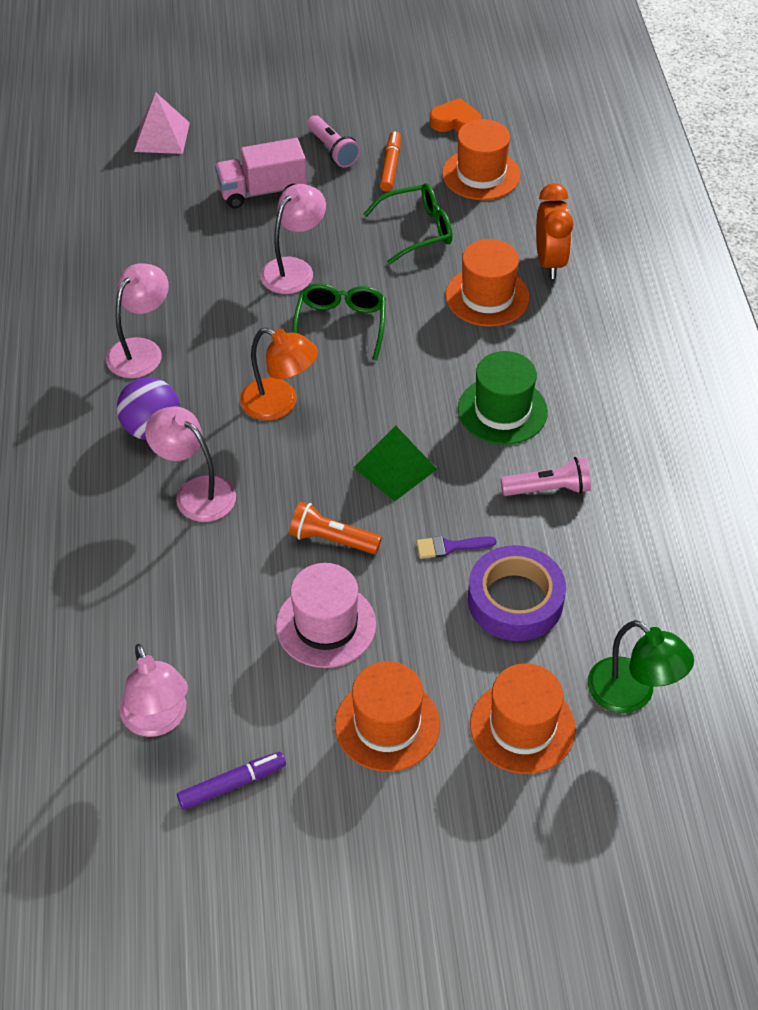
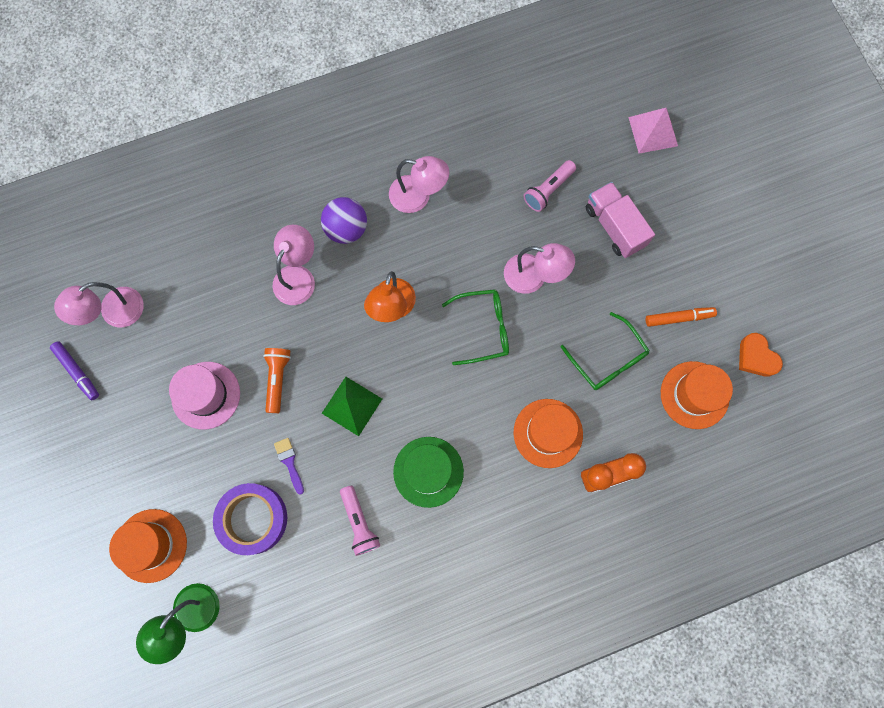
camera: 75 degrees right, 25 degrees up
(333, 150) = (683, 266): pink flashlight -> pink flashlight (548, 190)
(387, 724) = (136, 455): orange hat -> none
(455, 122) = (756, 357): orange heart -> orange heart turned 150 degrees clockwise

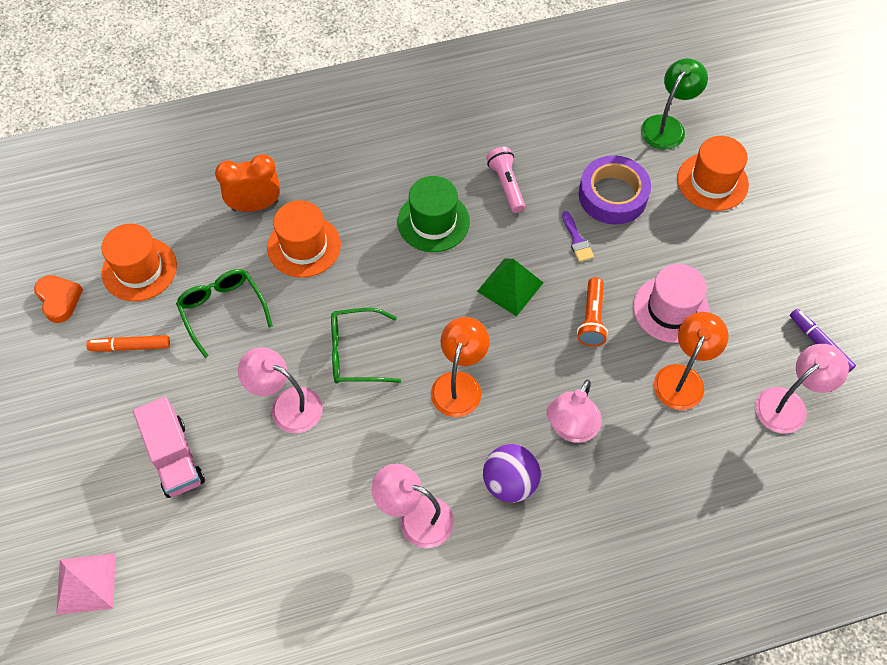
camera: 175 degrees left, 15 degrees down
(201, 329) = (683, 378): none -> orange lamp
(548, 190) = (246, 511): pink flashlight -> none

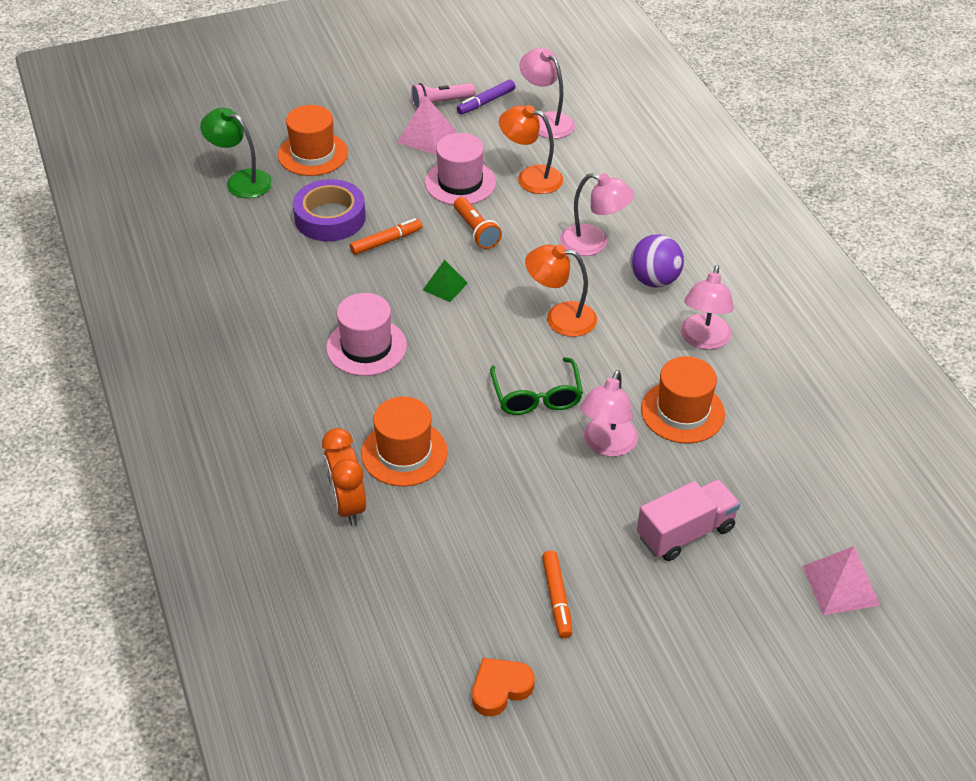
camera: 95 degrees left, 15 degrees down
(139, 269) = (447, 609): orange hat -> orange hat (682, 412)
(222, 310) = (497, 516): green glasses -> none
(433, 222) = (366, 347): green hat -> pink hat
(506, 185) = (316, 293): pink flashlight -> pink flashlight (440, 103)
(510, 287) = (445, 286): green pyramid -> green pyramid, size x0.66
(577, 240) = (386, 241): purple brush -> orange marker
(592, 319) = (476, 231): orange flashlight -> orange flashlight turned 60 degrees clockwise
(750, 282) = (426, 136): none -> pink pyramid

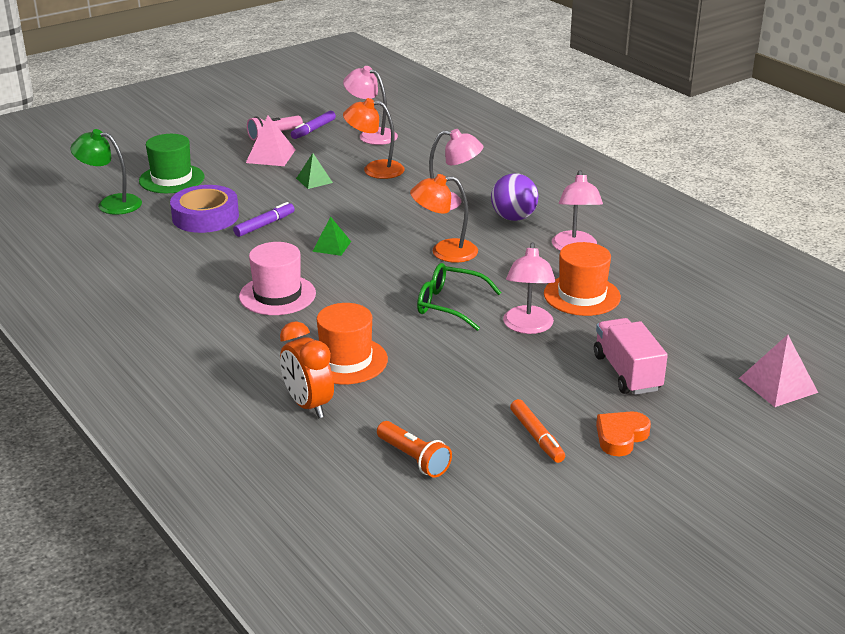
camera: 15 degrees left, 15 degrees down
(313, 154) = (171, 179): orange hat -> green hat
(386, 241) = (264, 225): orange marker -> purple marker
(460, 182) = (314, 180): pink hat -> green pyramid
(476, 231) = (343, 208): orange flashlight -> orange flashlight (414, 459)
(500, 689) = (517, 510): orange heart -> orange heart (621, 437)
(536, 396) = (449, 305): green glasses -> green glasses turned 135 degrees clockwise
(685, 532) = (627, 373): pink truck -> pink truck turned 60 degrees counterclockwise

